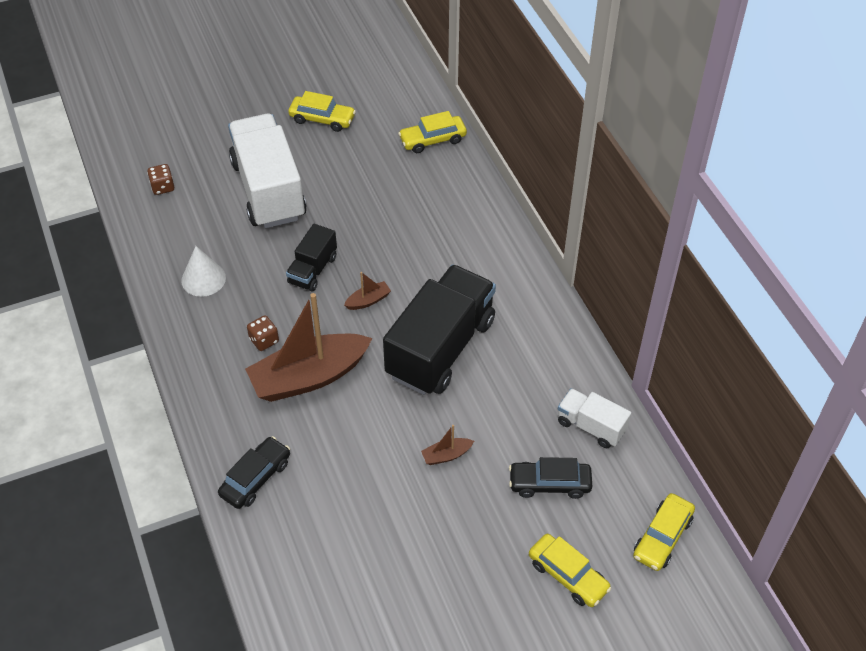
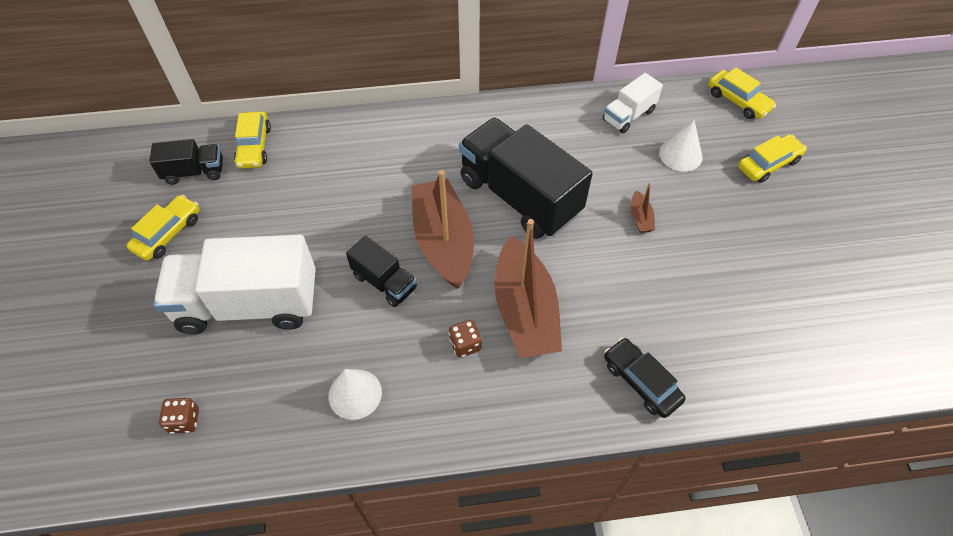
camera: 75 degrees left, 5 degrees up
(368, 300) = (443, 241): brown boat -> brown boat, size x2.48
(390, 112) = (194, 172): none -> black truck
(549, 484) = (680, 154): black car -> white cone

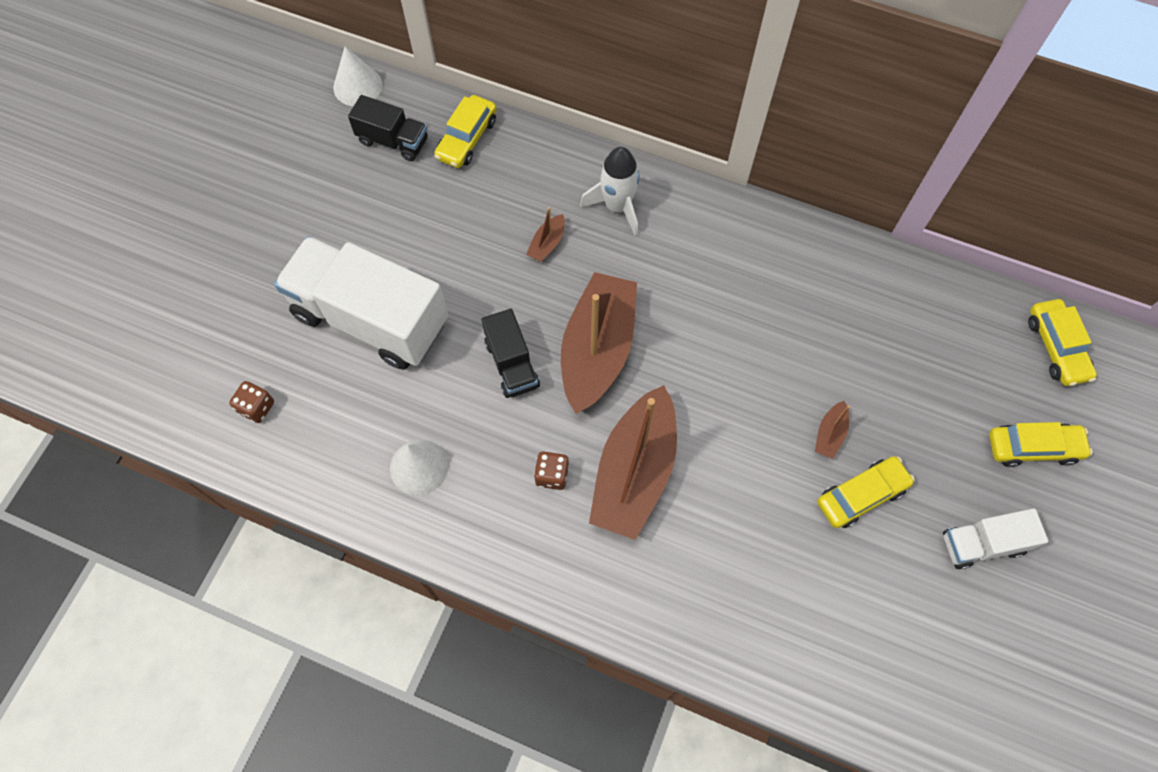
camera: 30 degrees right, 10 degrees up
(168, 233) = (335, 200): yellow car -> yellow car (861, 495)
(360, 189) = (547, 244): none -> brown boat
(397, 143) = (617, 206): none -> white rocket
(519, 196) = (710, 339): black truck -> none
(628, 115) = (904, 300): white truck -> white truck (982, 544)
(641, 381) = (705, 614): black car -> none
(680, 154) = (932, 381): white cone -> white cone (357, 86)

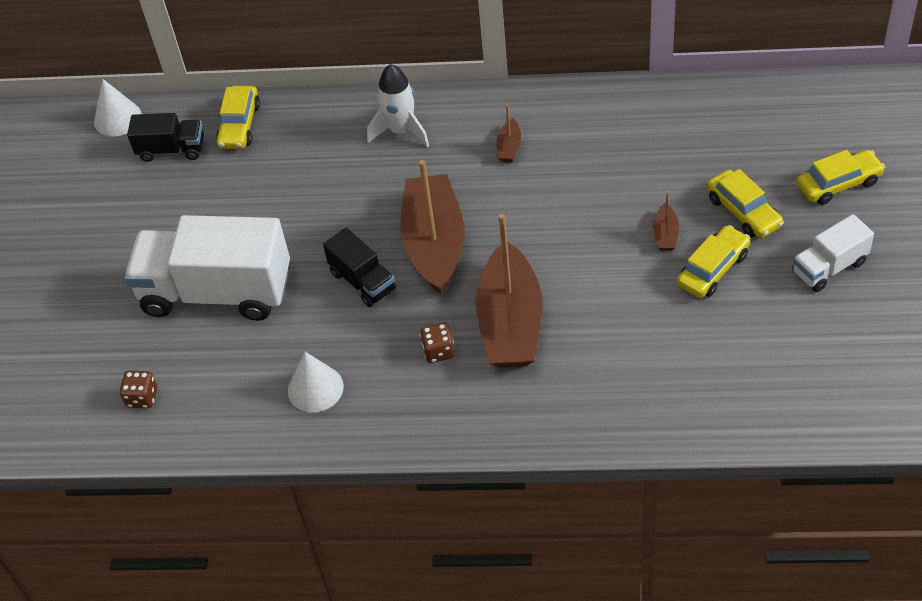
camera: 15 degrees left, 15 degrees down
(547, 244) = (351, 180): brown boat -> brown boat (509, 147)
(1056, 347) = (824, 106): yellow car -> yellow car (743, 212)

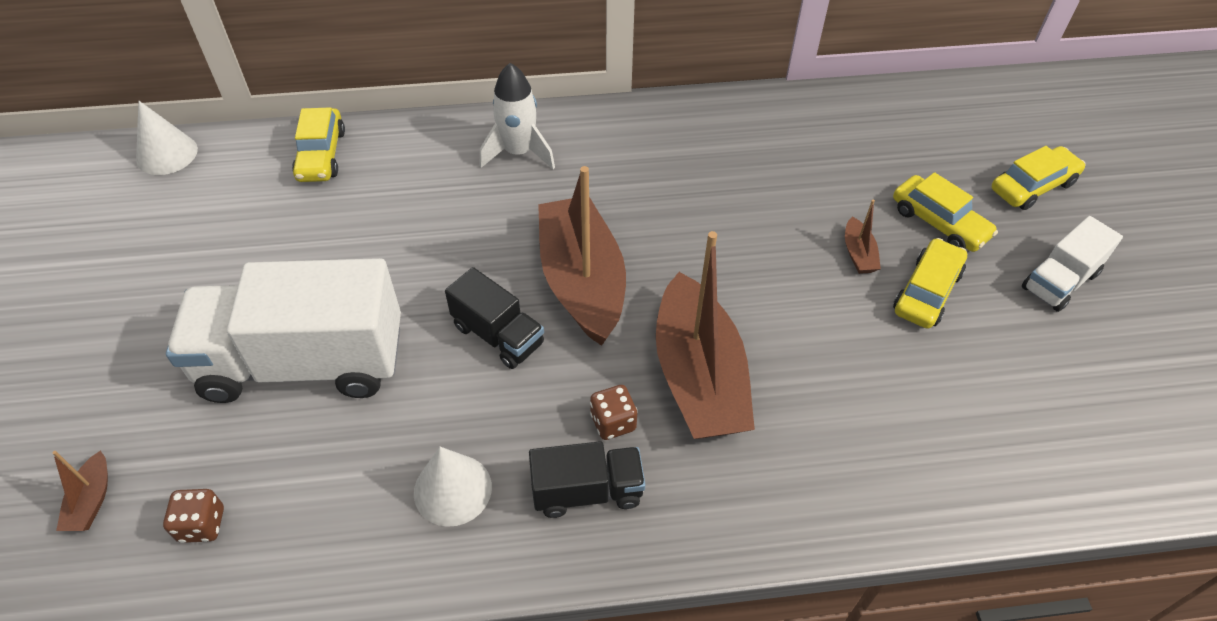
camera: 15 degrees left, 0 degrees up
(172, 149) = (237, 186): black truck -> black truck (587, 491)
(509, 147) = (649, 165): brown boat -> brown boat (92, 500)

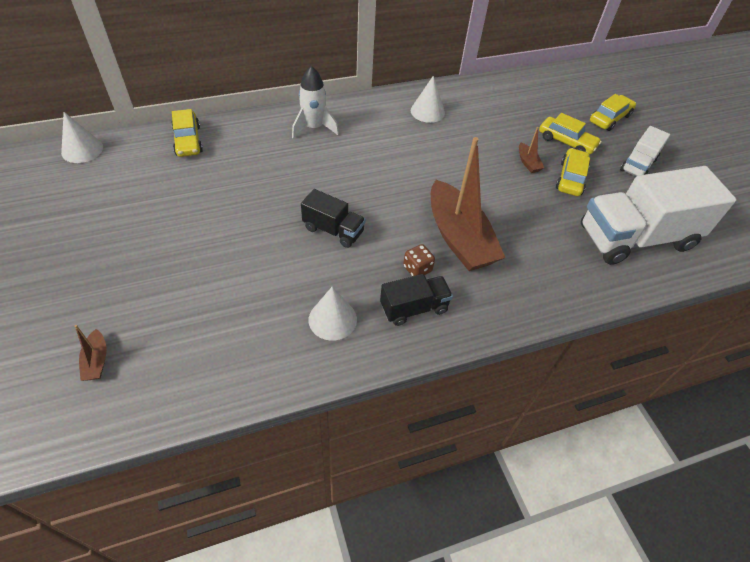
camera: 15 degrees left, 0 degrees up
(202, 524) = (177, 363): brown dice -> none
(304, 363) = (215, 261): white truck -> white truck (636, 238)
(582, 281) = (375, 195): brown boat -> none
(712, 142) = (427, 111): none -> white cone

